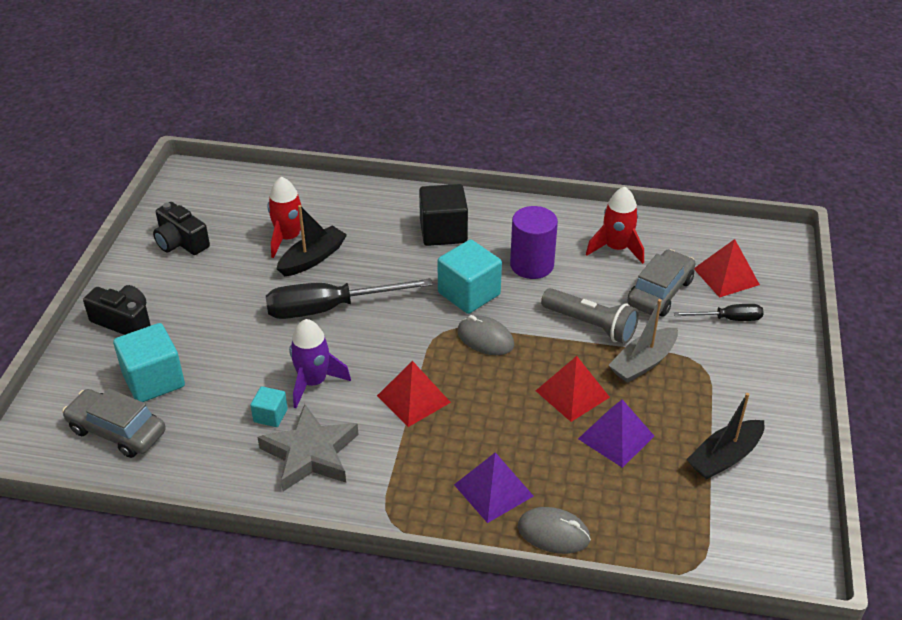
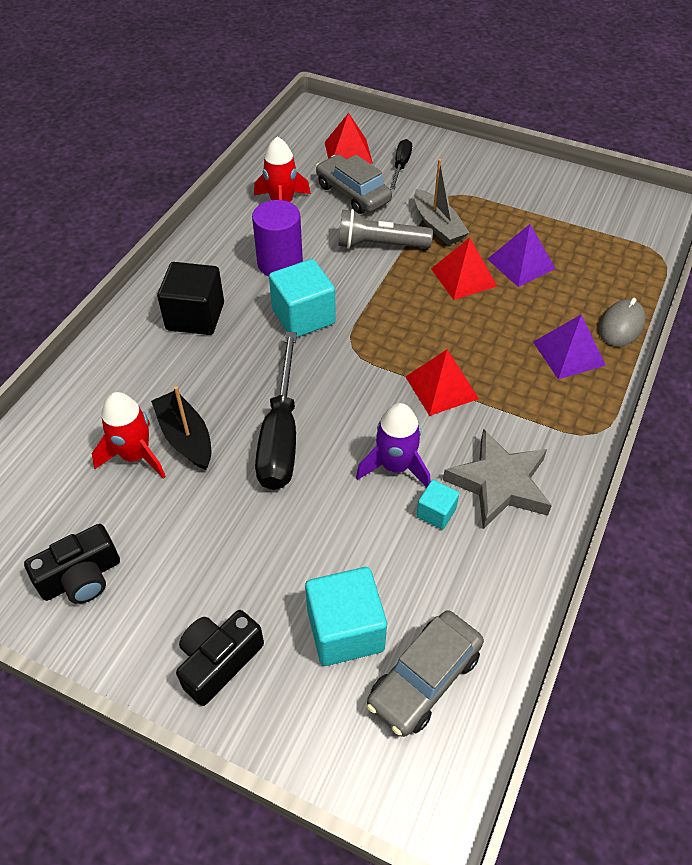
camera: 75 degrees left, 10 degrees up
(485, 339) = (373, 318): grey mouse -> none
(590, 325) = (380, 245): grey flashlight -> grey flashlight turned 135 degrees counterclockwise
(724, 457) = (554, 211): black boat -> none

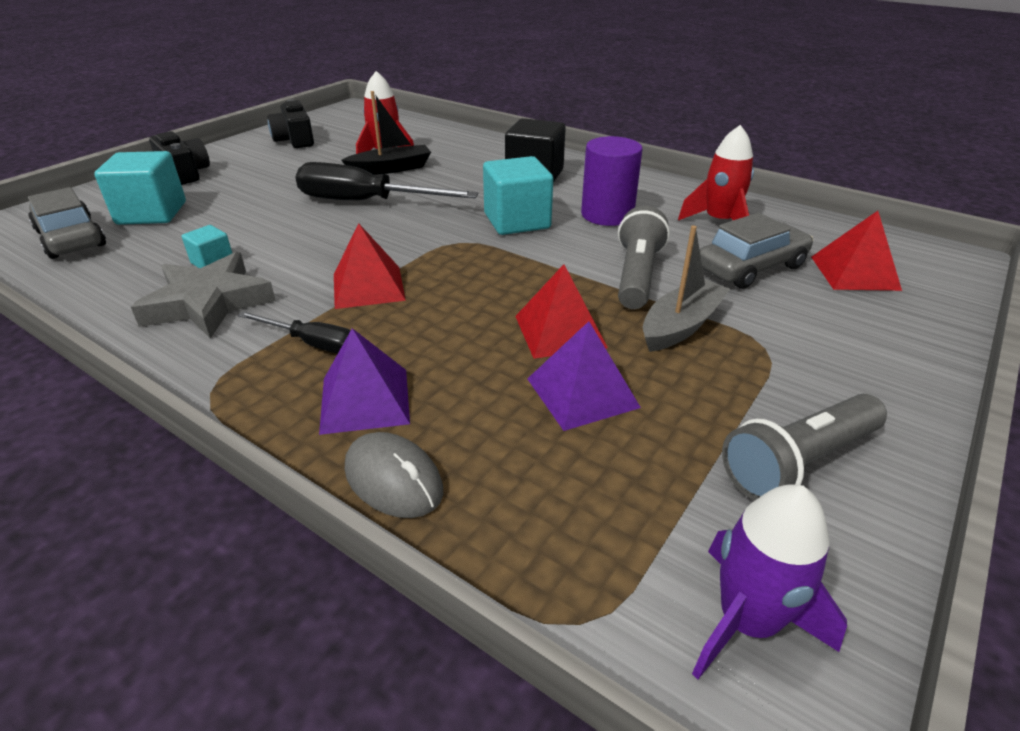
camera: 100 degrees right, 15 degrees down
(395, 466) = (285, 248): purple rocket -> purple rocket (747, 621)
(401, 166) = (835, 312): black screwdriver -> black screwdriver (312, 343)
(437, 226) = (681, 326): grey boat -> grey boat turned 150 degrees clockwise
(540, 193) = (799, 462): none -> grey flashlight

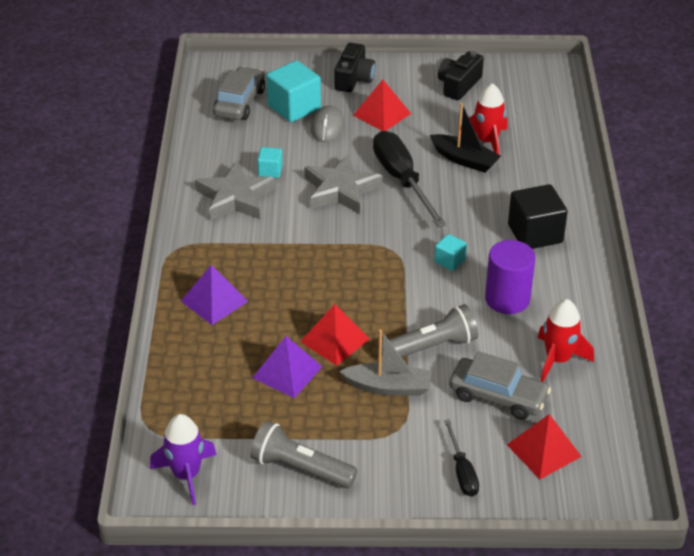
camera: 55 degrees right, 5 degrees up
(312, 343) = (238, 256): black screwdriver -> black screwdriver (462, 471)
(321, 235) = (341, 190): none -> grey star
(368, 287) = (306, 244): red pyramid -> red pyramid (382, 114)
(393, 479) = (174, 339): grey mouse -> grey mouse (327, 127)
(517, 221) = (449, 261): turquoise cube -> turquoise cube, size x0.52

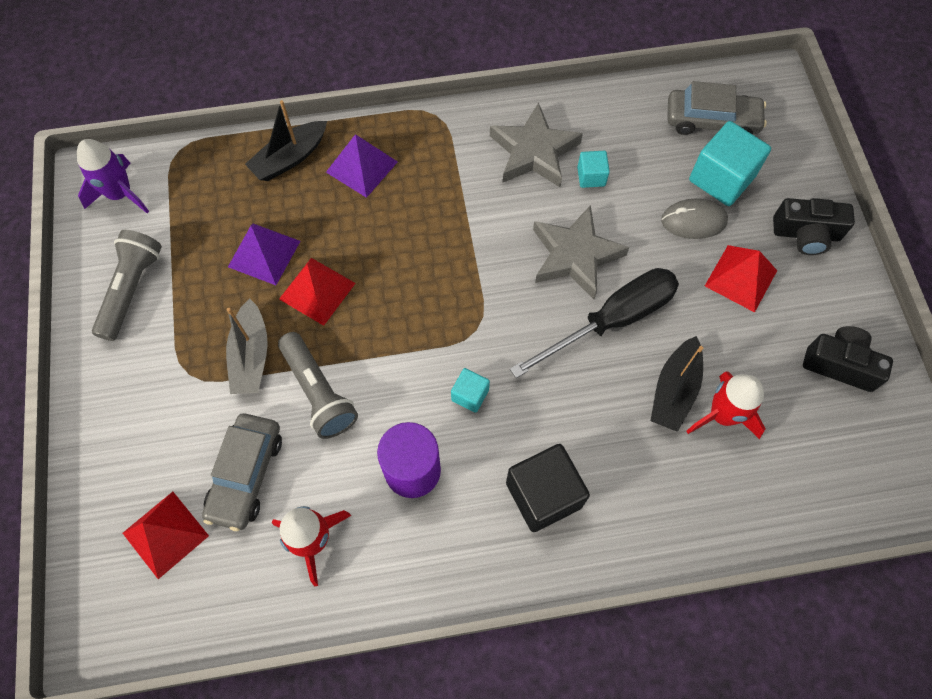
camera: 80 degrees right, 25 degrees up
(187, 347) = (290, 158): none -> black boat
(462, 471) = (131, 447): black screwdriver -> none

